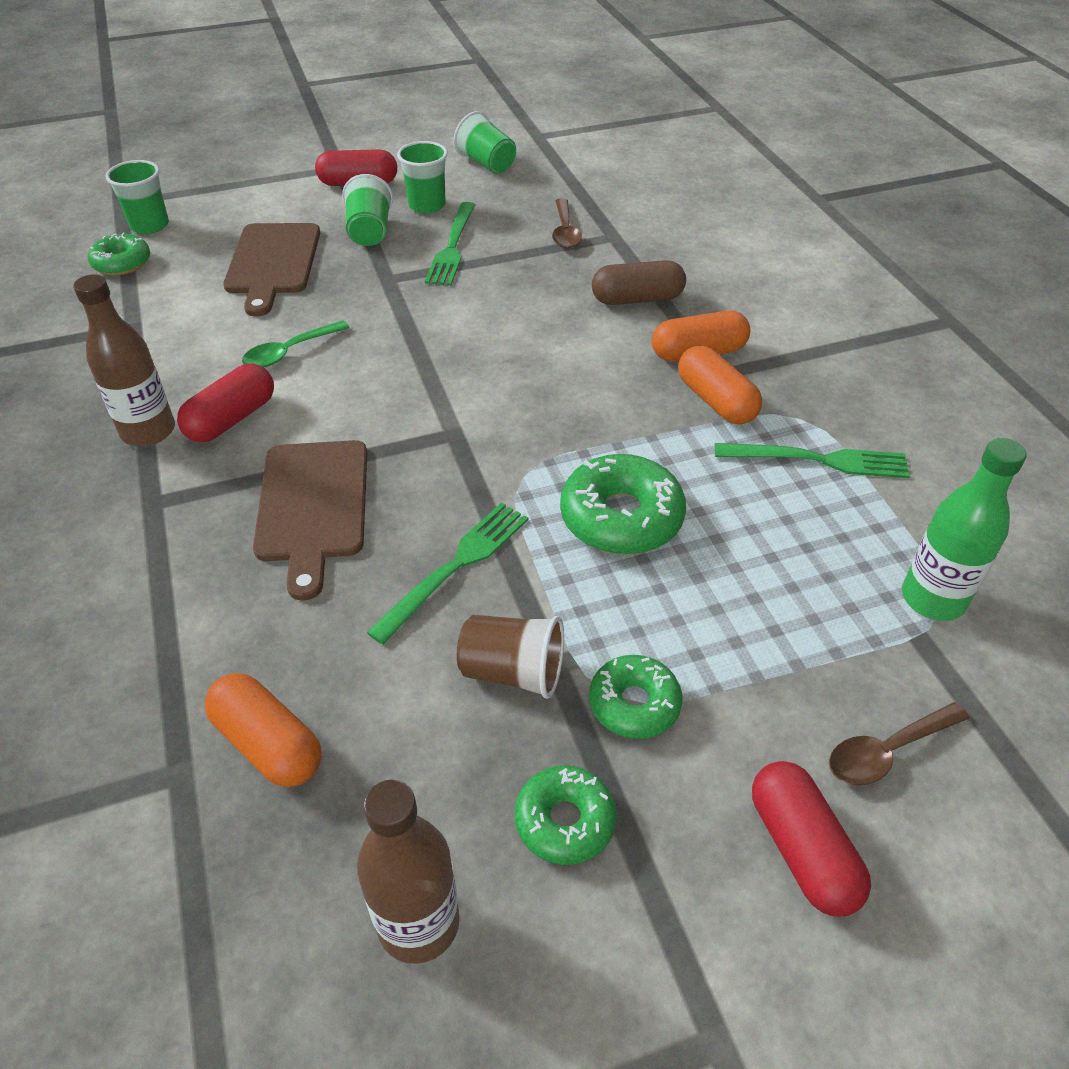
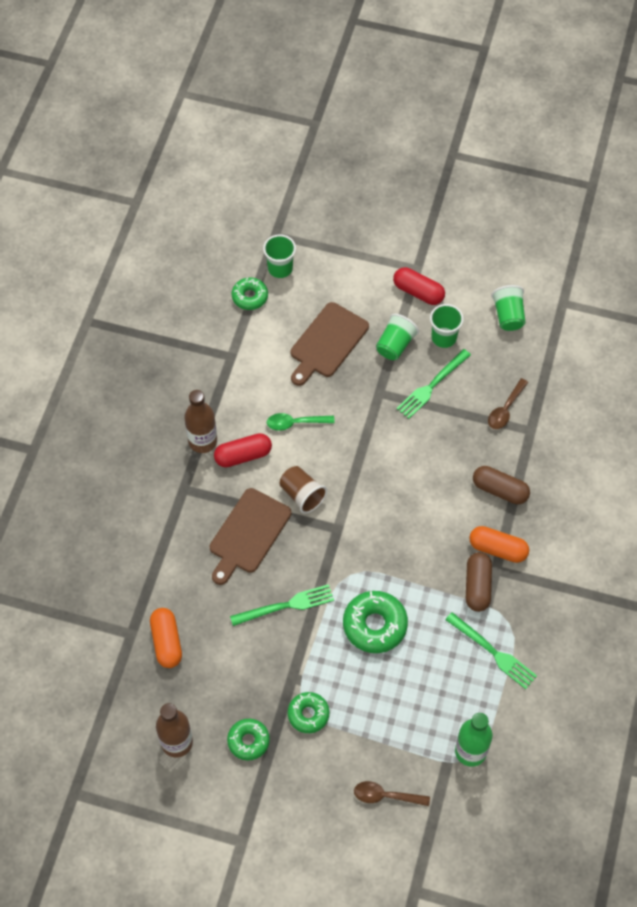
camera: 35 degrees right, 15 degrees up
(513, 671) = (273, 670): brown cup -> brown cup (302, 495)
(716, 401) = (477, 586): orange capsule -> brown capsule
(801, 849) = (321, 806): red capsule -> none

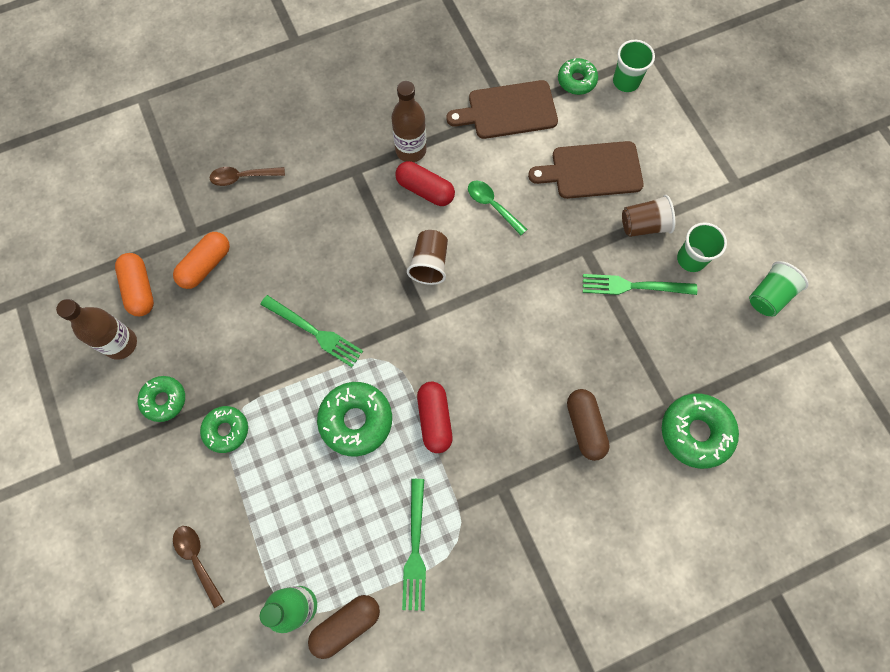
camera: 50 degrees right, 10 degrees up
(248, 534) = (356, 250): brown cutting board -> brown cutting board (508, 111)
(395, 345) = (644, 225): green cup -> brown cup
(418, 292) = (714, 203): red capsule -> red capsule (434, 419)
(477, 586) = (470, 482): brown capsule -> brown capsule (346, 625)
(498, 549) = (523, 471): orange capsule -> orange capsule (140, 289)
(505, 409) = (671, 368): brown spoon -> brown spoon (243, 177)
(558, 430) = (695, 432): none -> green donut

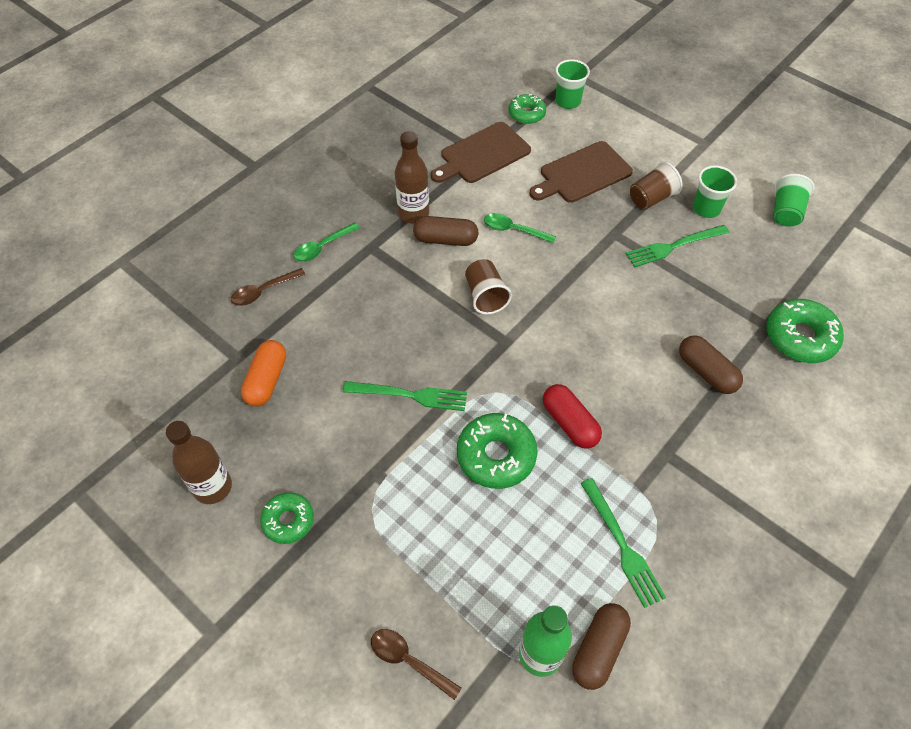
camera: 25 degrees left, 15 degrees down
(140, 289) = (207, 428): orange capsule -> none
(226, 430) = (370, 521): green donut -> none
(313, 153) = (322, 247): none -> green spoon
(425, 190) = (445, 240): red capsule -> brown capsule

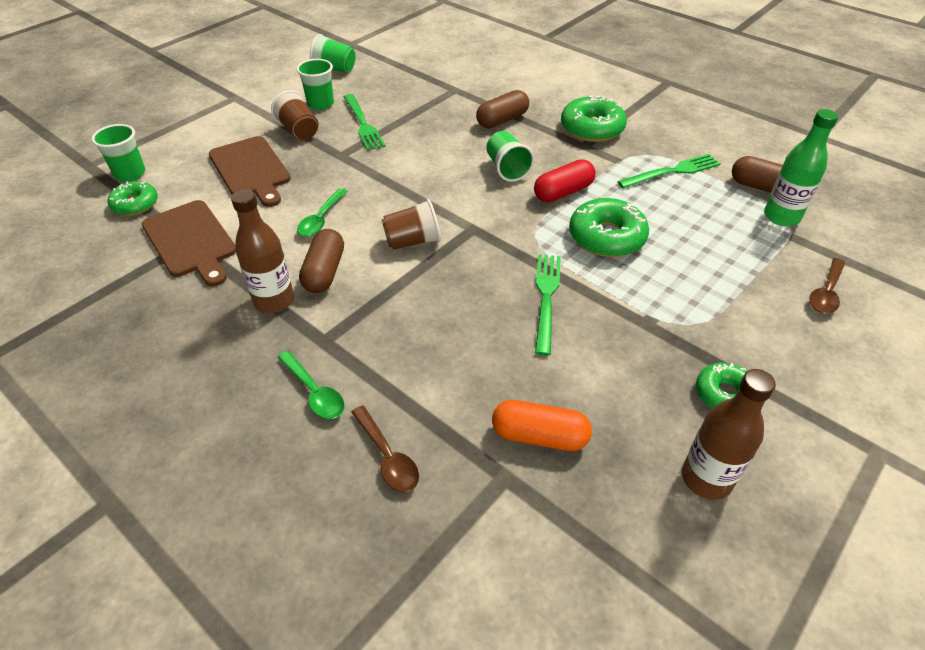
camera: 90 degrees left, 10 degrees down
(607, 373) = (507, 169): none -> green cup
(800, 337) = (466, 77): green donut -> green donut (592, 128)

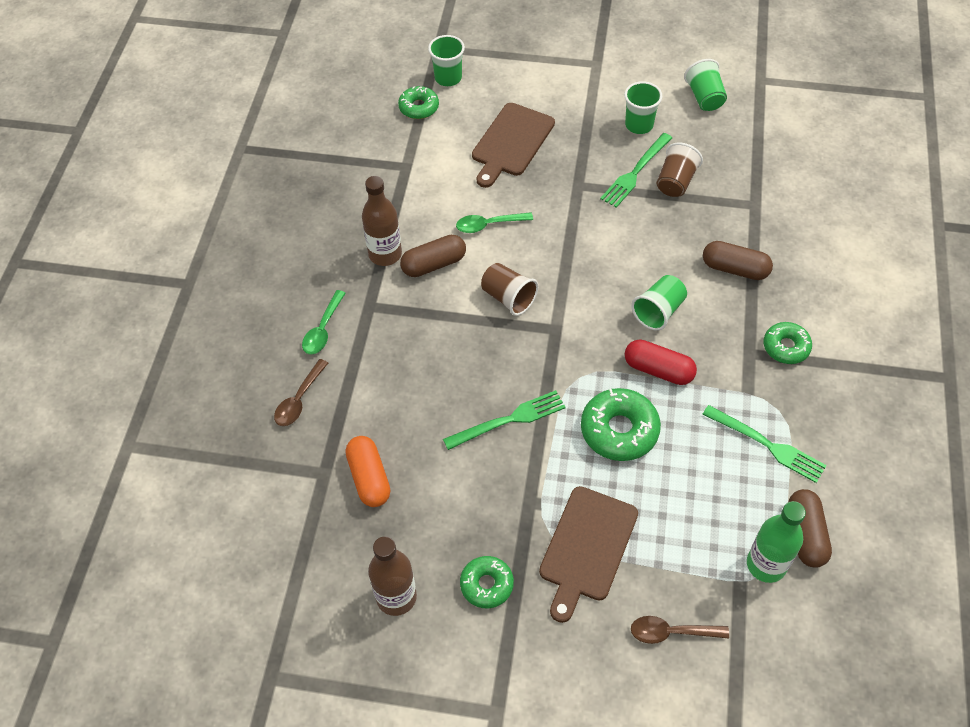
camera: 60 degrees right, 10 degrees up
(191, 241) = (407, 167): brown cutting board -> brown cutting board (587, 548)
(299, 131) = (587, 137): brown cup -> brown cup (675, 182)
(592, 128) = (786, 347): green donut -> green donut, size x0.63

